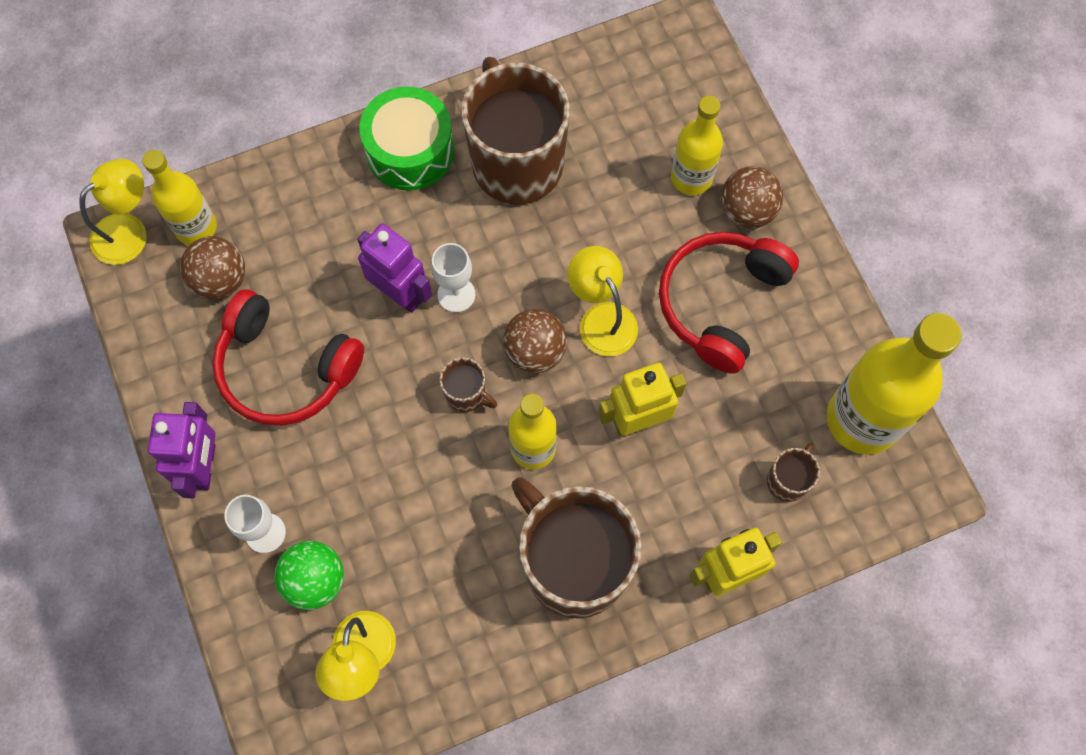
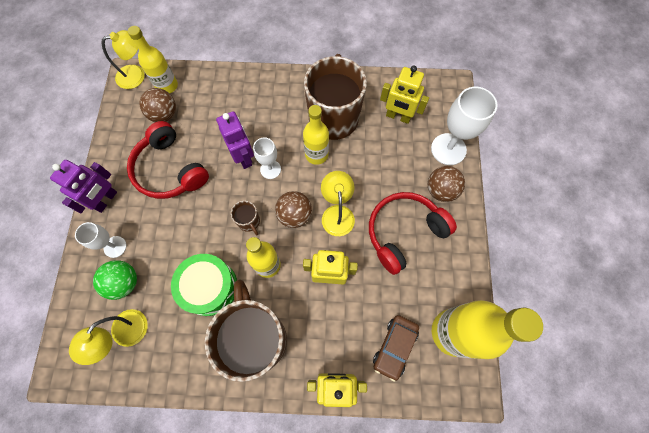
camera: 25 degrees right, 0 degrees up
(410, 150) = (285, 91): green drum -> green drum (209, 287)
(622, 117) = (398, 117): none -> yellow robot
(691, 178) = (419, 161): yellow bottle -> yellow bottle (316, 154)
(728, 138) = (448, 149): none -> white goblet
(788, 480) = (394, 347): brown mug -> brown car

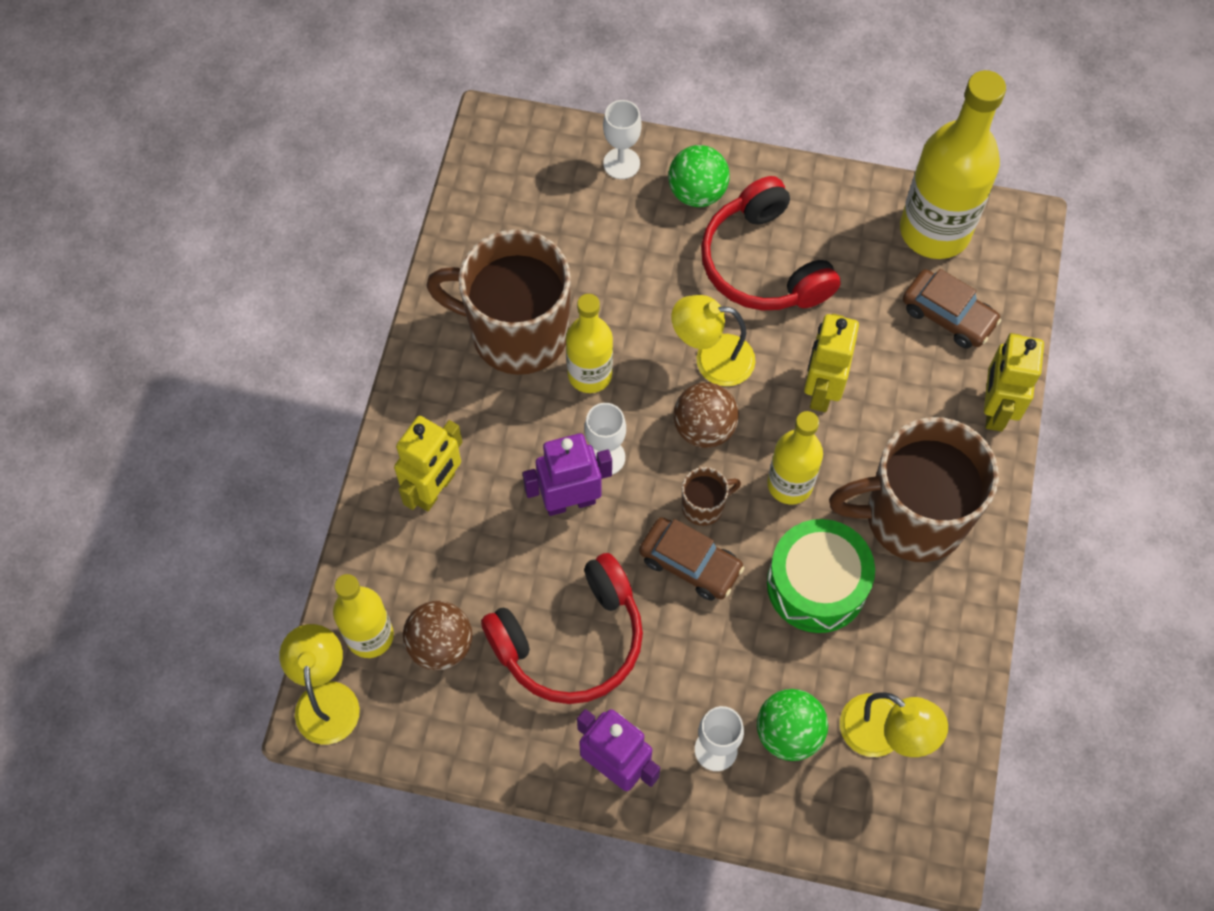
camera: 80 degrees left, 5 degrees down
(215, 219) = (690, 563): none -> brown car
(398, 117) = (539, 227): yellow robot -> yellow robot (435, 489)
(441, 190) = (697, 193): brown ball -> green ball
(448, 149) = (621, 163): white goblet -> white goblet, size x0.59

